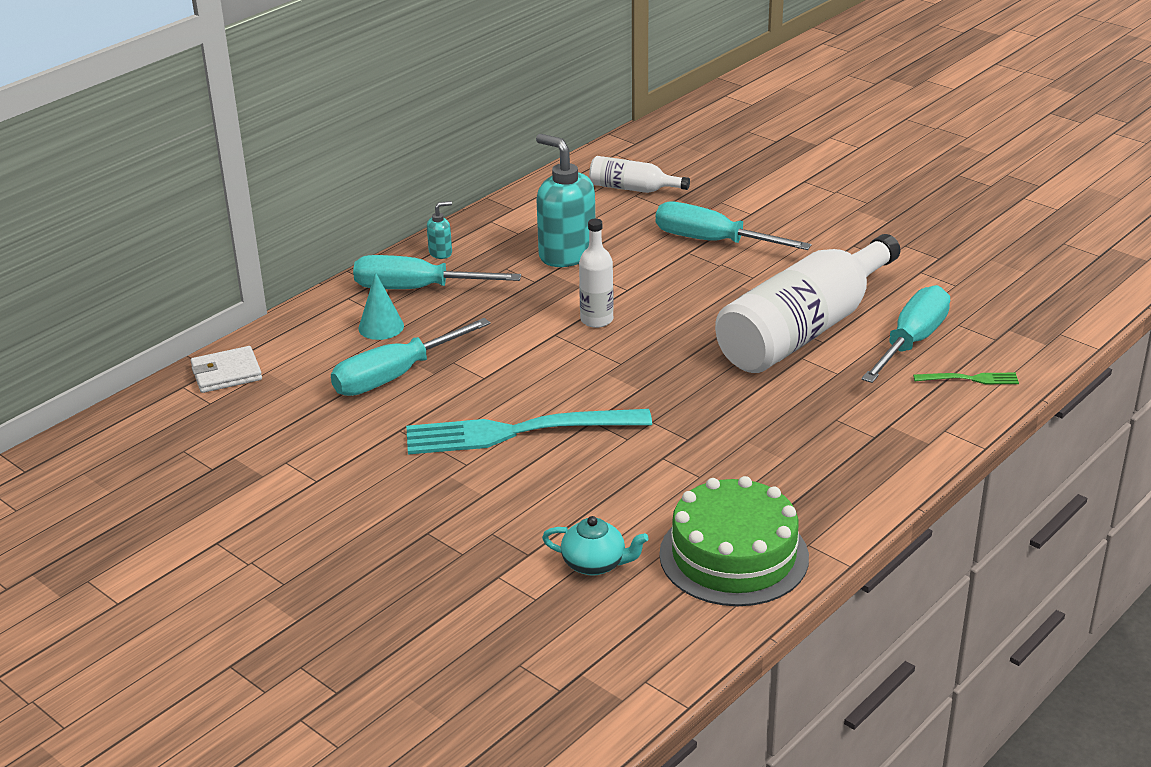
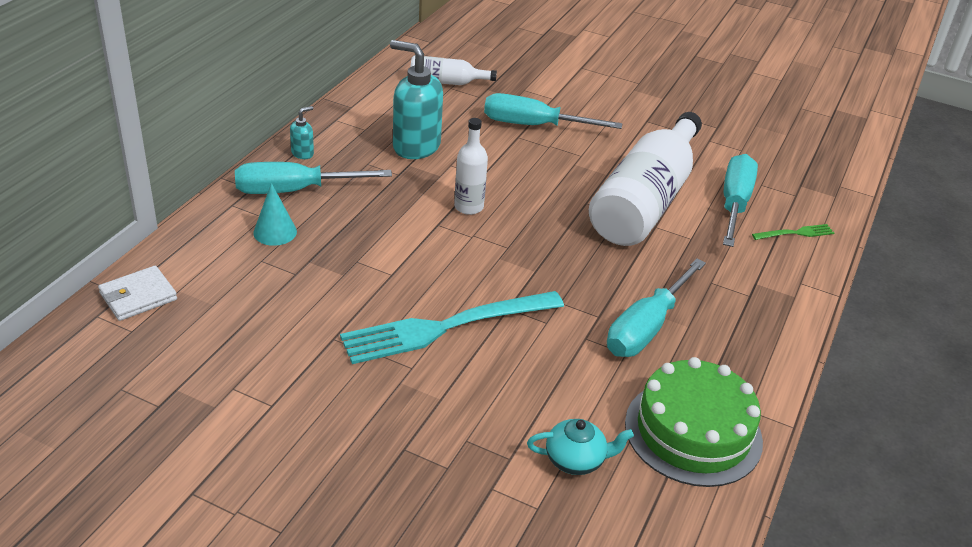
camera: 20 degrees left, 5 degrees up
(395, 376) = (308, 281): turquoise screwdriver -> turquoise screwdriver (646, 327)

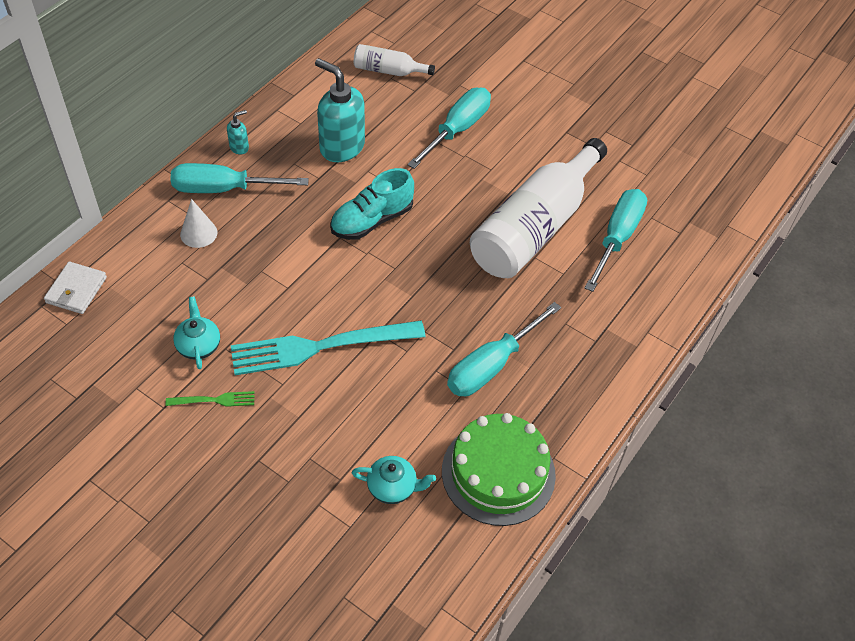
camera: 10 degrees right, 15 degrees up
(138, 296) = (76, 290): white wallet -> white wallet turned 45 degrees counterclockwise
(275, 232) = (198, 233): turquoise cone -> white cone
(301, 338) = (198, 345): none -> turquoise teapot
(468, 207) = (372, 220): white bottle -> turquoise shoe
(534, 125) = (457, 130): turquoise screwdriver -> turquoise screwdriver turned 105 degrees clockwise
(796, 233) = (664, 276): green fork -> green fork (215, 400)

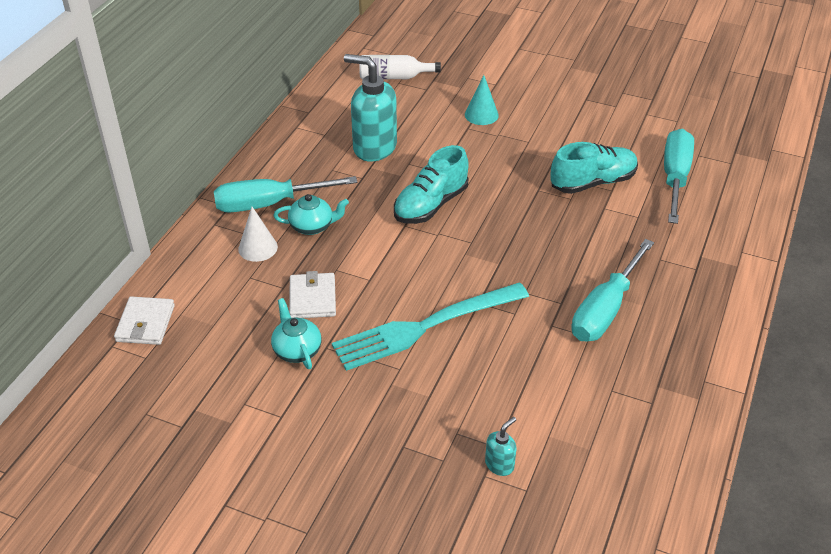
camera: 10 degrees left, 10 degrees down
(215, 400) = (334, 398): green fork -> none
(230, 296) = (313, 298): none -> white wallet
(239, 147) = (271, 165): turquoise soap dispenser -> turquoise soap dispenser (499, 464)
(393, 487) = (555, 442): turquoise teapot -> turquoise teapot (312, 226)
(457, 130) = (481, 115): turquoise screwdriver -> turquoise cone
(498, 473) = (656, 406): green cake -> none
(535, 227) = (592, 182): white bottle -> turquoise shoe

